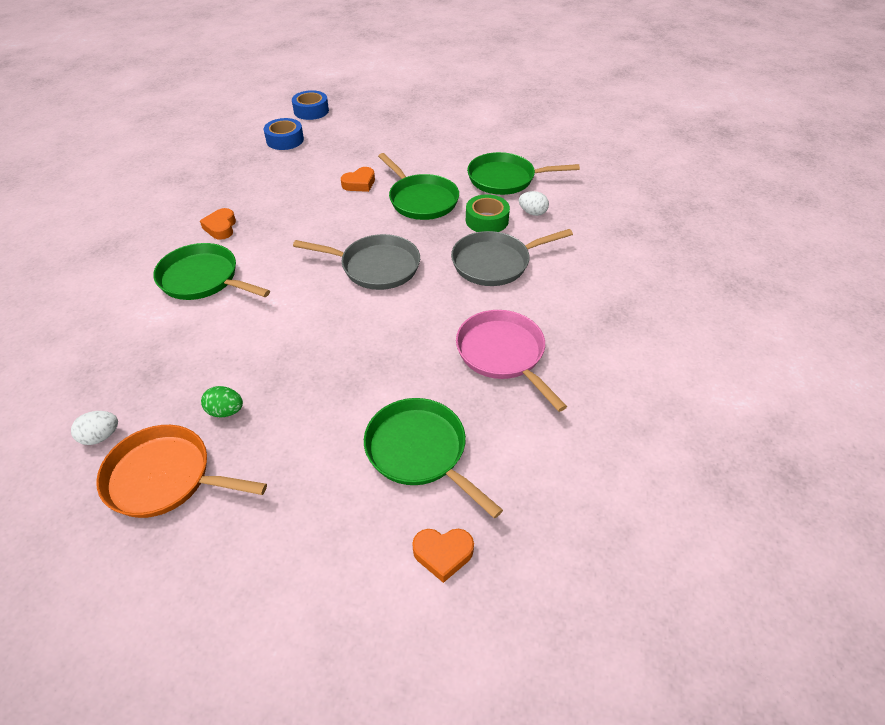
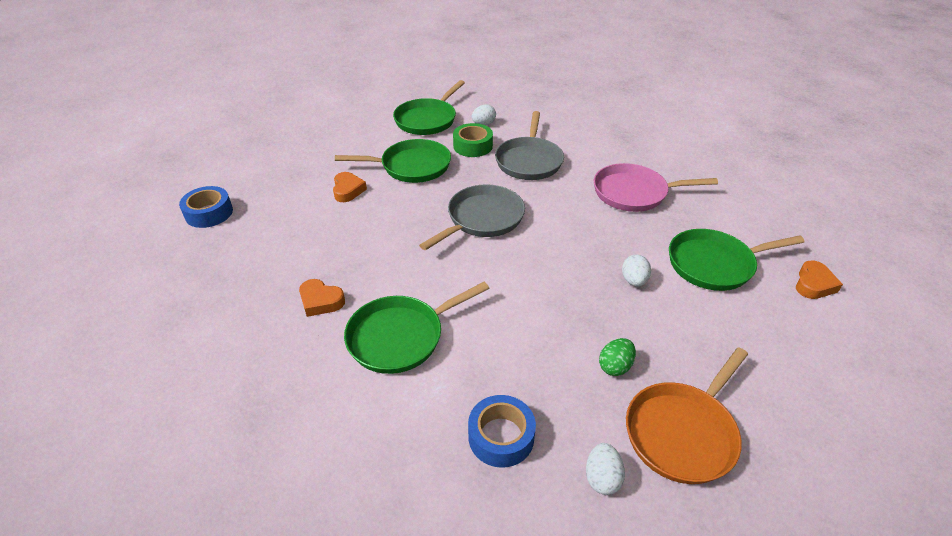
camera: 60 degrees left, 5 degrees down
(311, 111) = (177, 181): blue tape -> blue tape (501, 436)
(351, 393) = (634, 281): none -> white egg

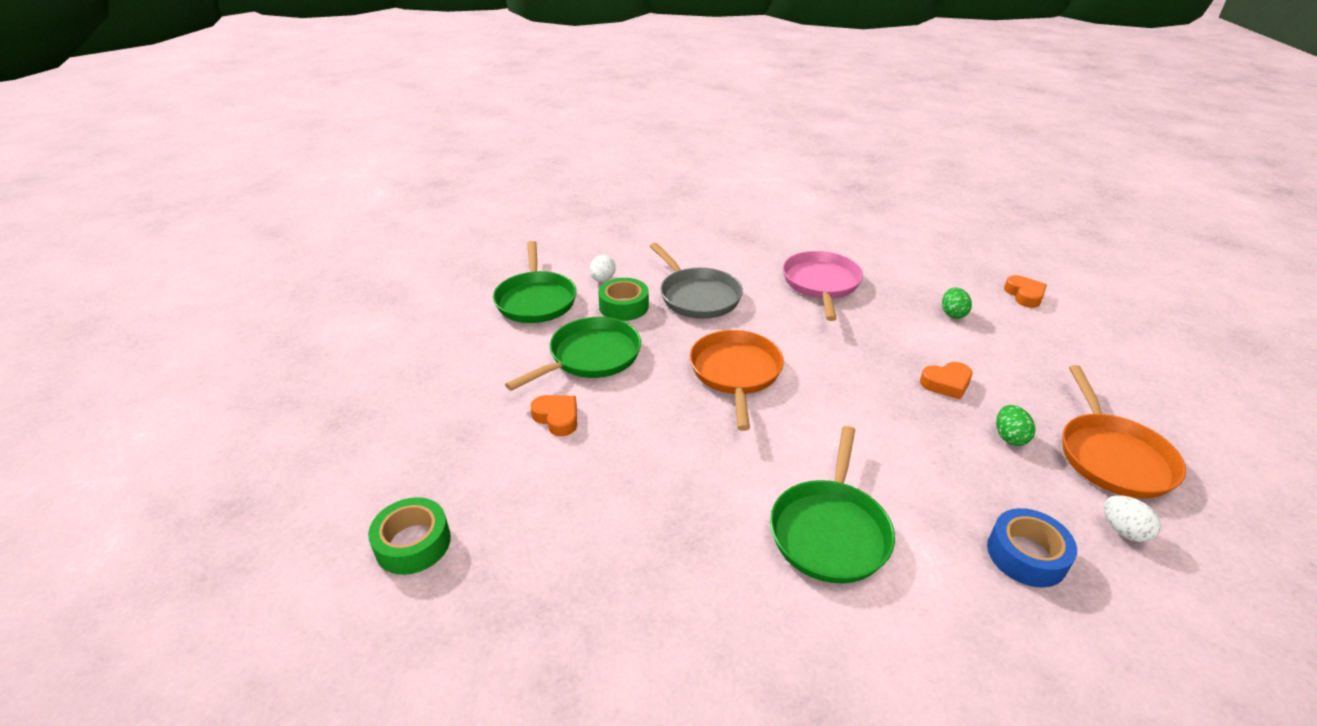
camera: 40 degrees left, 5 degrees down
(209, 213) = (413, 543): blue tape -> green tape
(321, 301) = (705, 551): orange heart -> orange heart (946, 384)
(482, 219) = (736, 373): grey pan -> orange pan
(634, 193) = (821, 284): pink pan -> pink pan turned 135 degrees clockwise
(634, 281) = (923, 359): white egg -> none
(714, 264) = (952, 314): green pan -> green egg

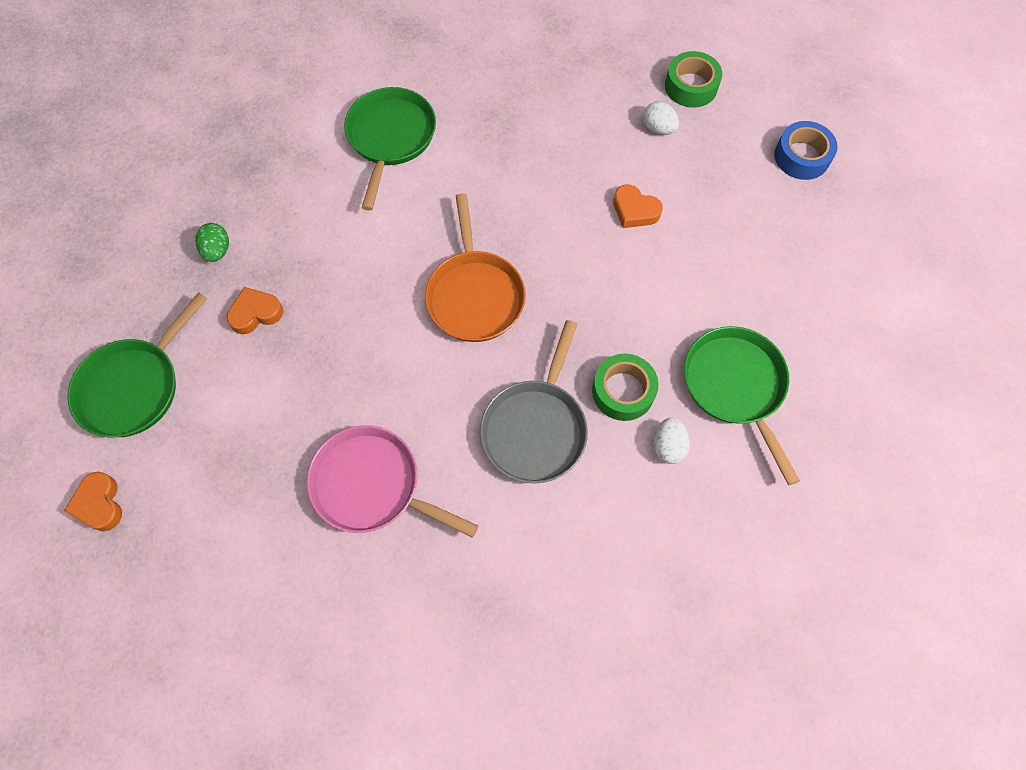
camera: 170 degrees right, 30 degrees up
(591, 357) = (632, 295): green pan -> green pan (134, 386)
(697, 296) = (535, 428): grey pan -> grey pan turned 120 degrees counterclockwise
(821, 284) = (372, 485): pink pan -> pink pan turned 120 degrees clockwise
(952, 314) = (211, 443): green egg -> none
(1026, 555) = (249, 140): blue tape -> blue tape (801, 157)
(1112, 456) = (134, 242): orange pan -> none
(1123, 530) = (165, 170): white egg -> white egg (658, 128)

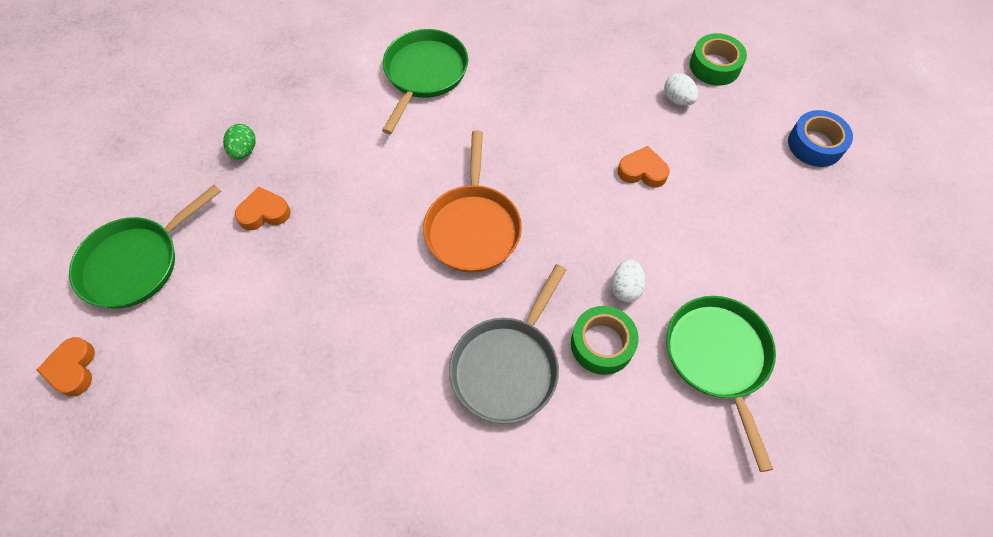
camera: 10 degrees right, 5 degrees down
(372, 485) = (335, 396): pink pan -> none
(634, 210) = (642, 171): orange heart -> orange heart turned 150 degrees clockwise
(668, 446) = (639, 408): white egg -> white egg (625, 288)

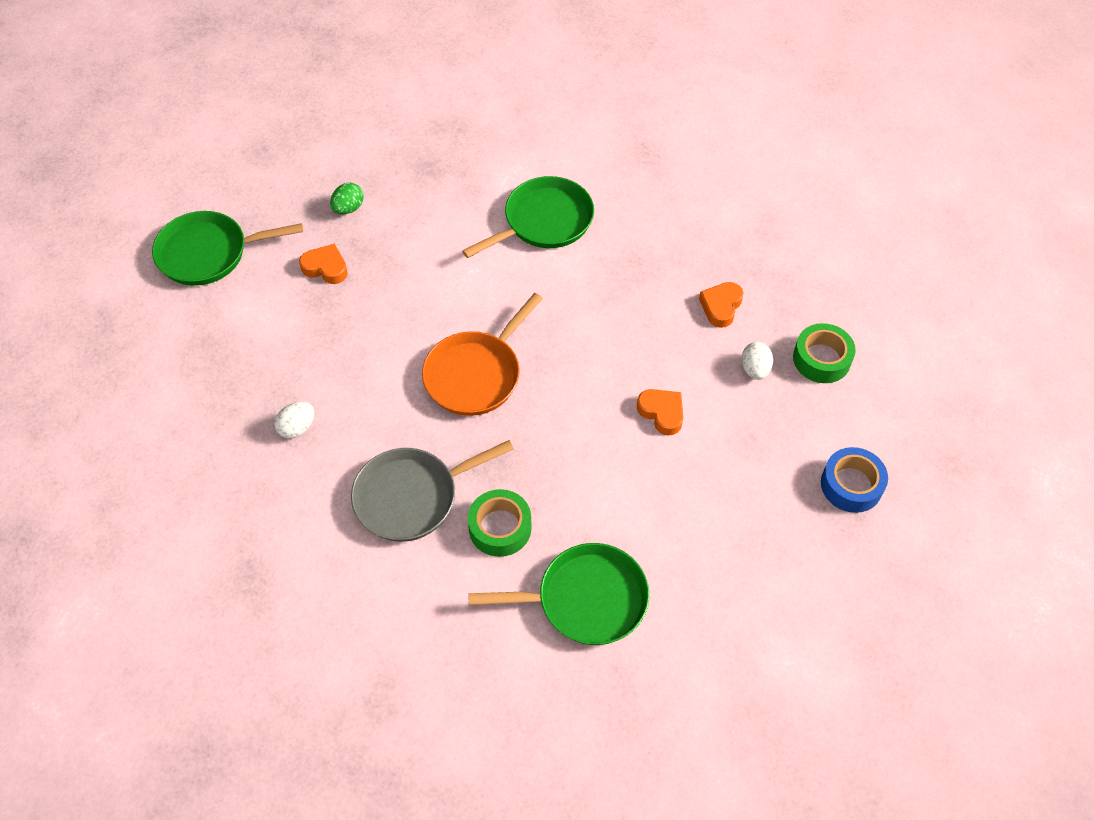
camera: 35 degrees right, 5 degrees down
(73, 369) = (115, 306): orange heart -> orange heart (721, 307)
(625, 288) = (558, 498): white egg -> white egg (297, 428)
(718, 358) = (585, 599): green pan -> green pan turned 60 degrees clockwise

